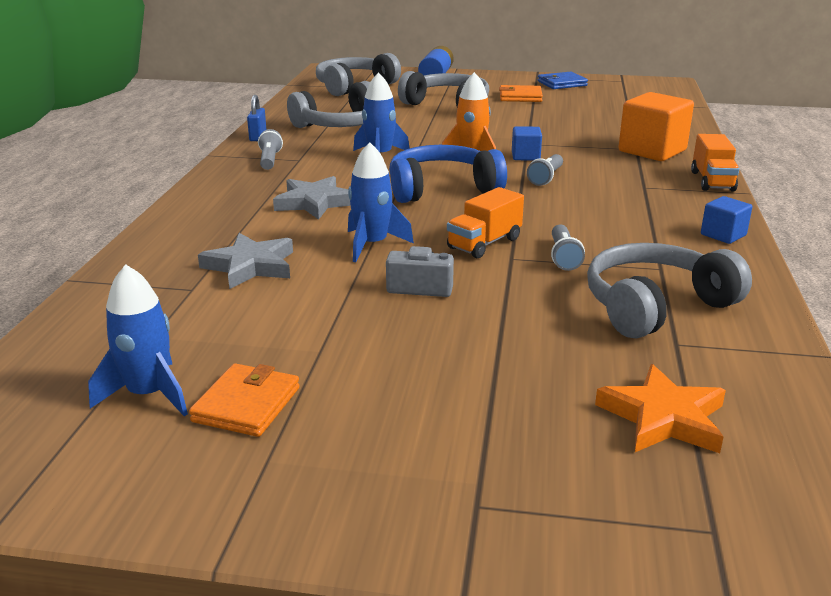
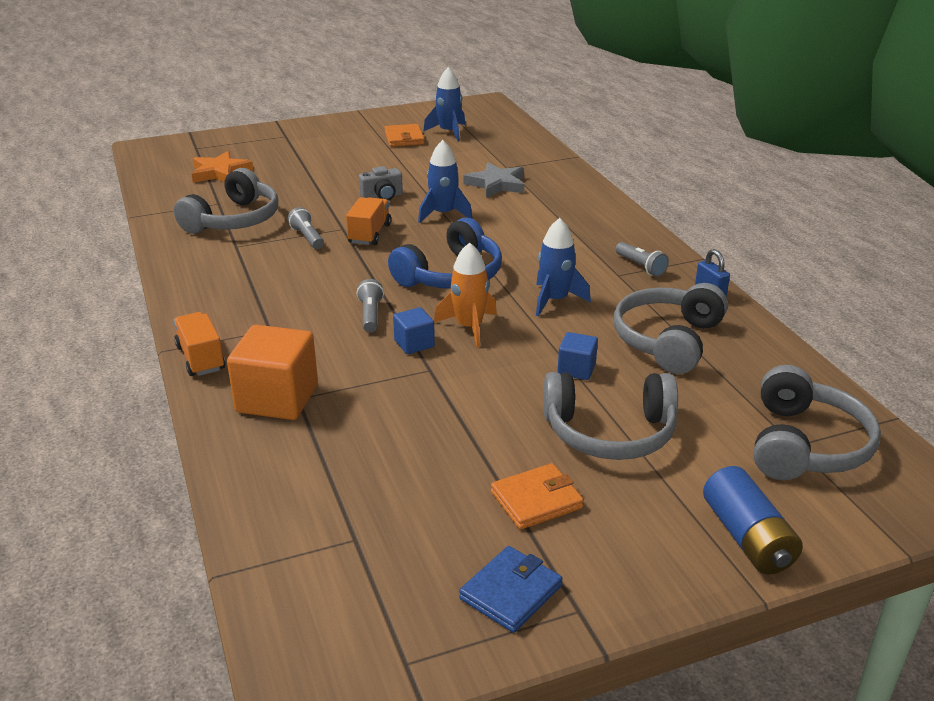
camera: 150 degrees right, 5 degrees up
(314, 202) = (530, 235): grey star -> none
(723, 235) = (190, 288): blue cube -> blue cube (576, 369)

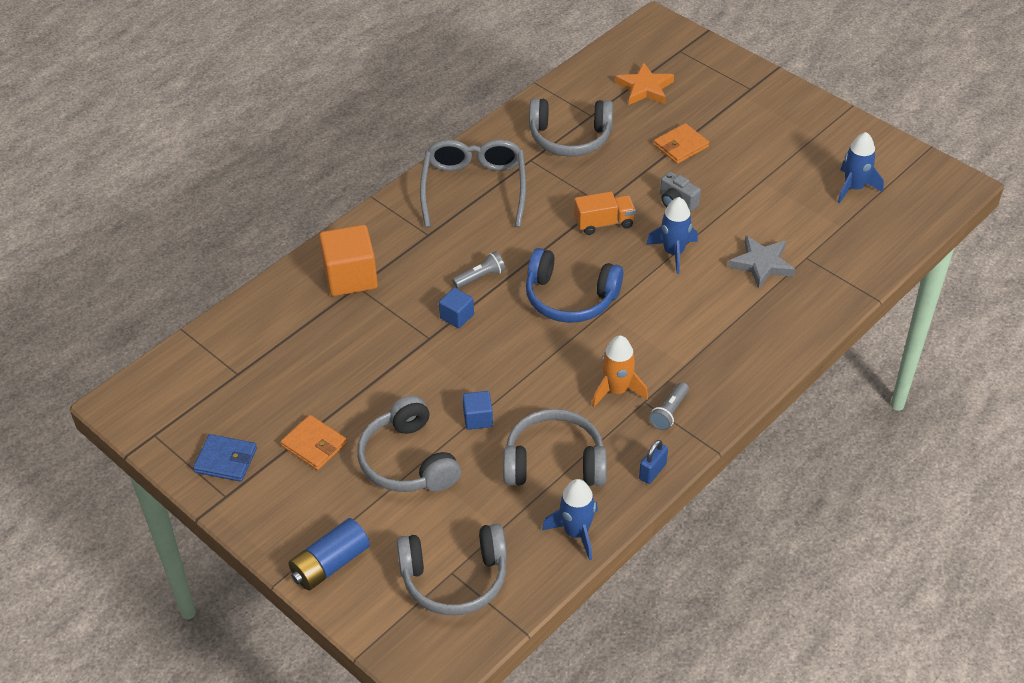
camera: 65 degrees right, 15 degrees up
(201, 358) = (373, 219): orange truck -> none
(234, 285) = (474, 188): none -> grey glasses
(307, 237) = (572, 191): grey flashlight -> none
(404, 138) = (812, 164): orange wallet -> orange wallet (681, 146)
(469, 327) = (498, 338): orange rocket -> orange rocket (616, 390)
(555, 300) = (572, 374): blue rocket -> blue rocket (576, 532)

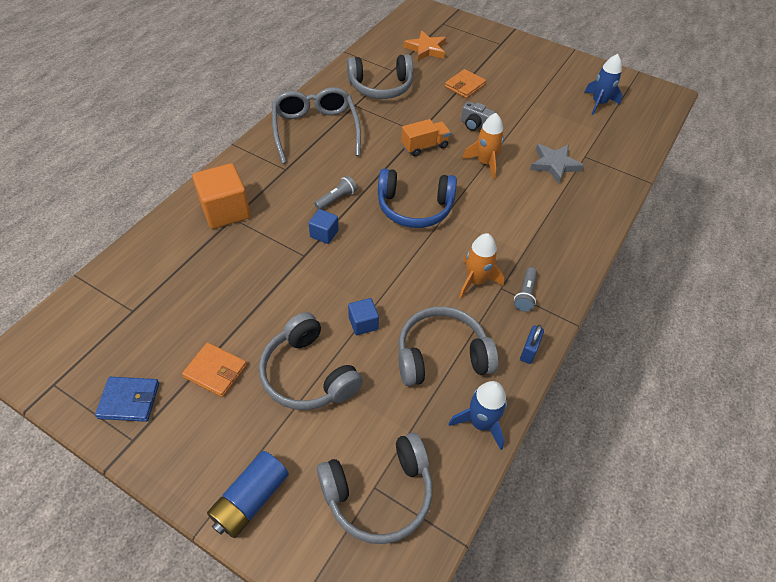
camera: 15 degrees left, 5 degrees up
(673, 252) = (485, 163): blue rocket -> orange rocket

